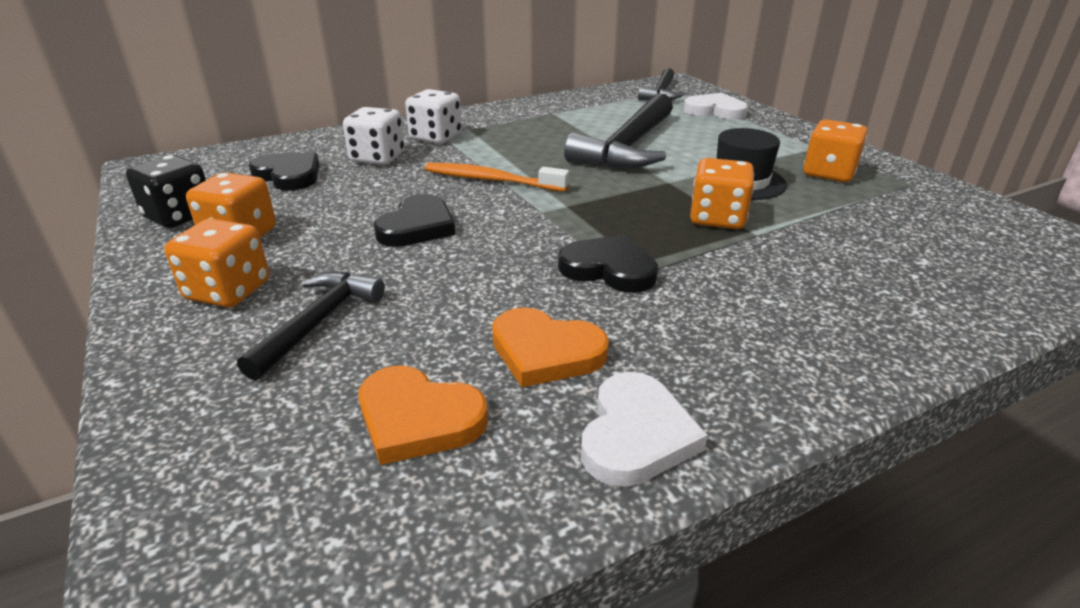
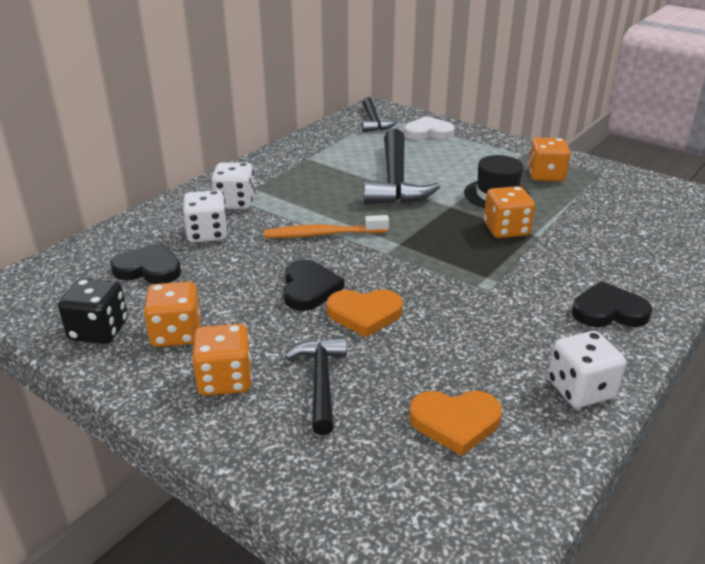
camera: 25 degrees left, 0 degrees up
(545, 352) = (487, 356): orange heart -> orange heart (364, 314)
(609, 269) = (472, 287): black heart -> black heart (608, 311)
(636, 435) = (580, 389): white heart -> white dice

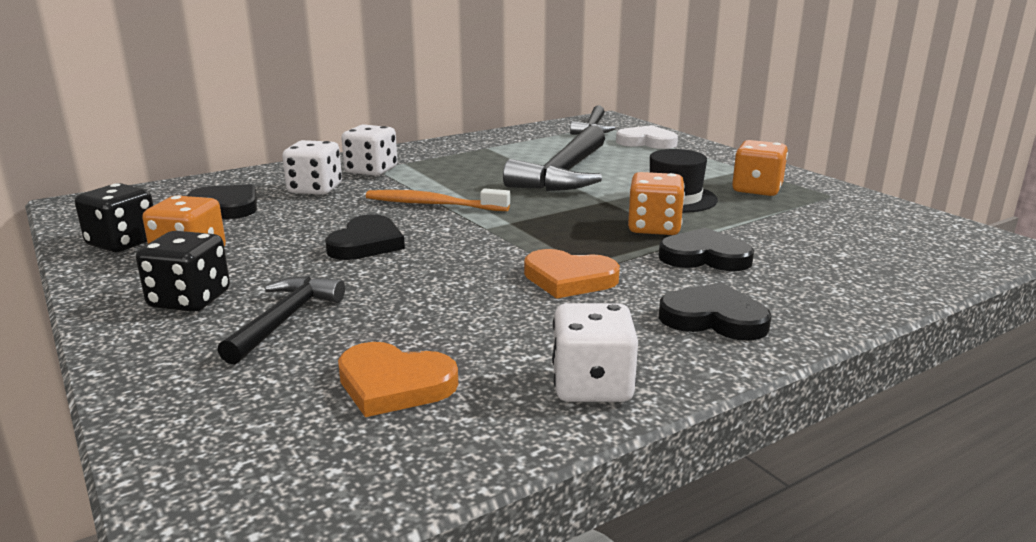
camera: 20 degrees right, 10 degrees down
(225, 380) = (190, 300): orange dice -> black dice
(364, 314) = (401, 272): orange heart -> orange heart (569, 279)
(561, 253) = (704, 257): none -> black heart

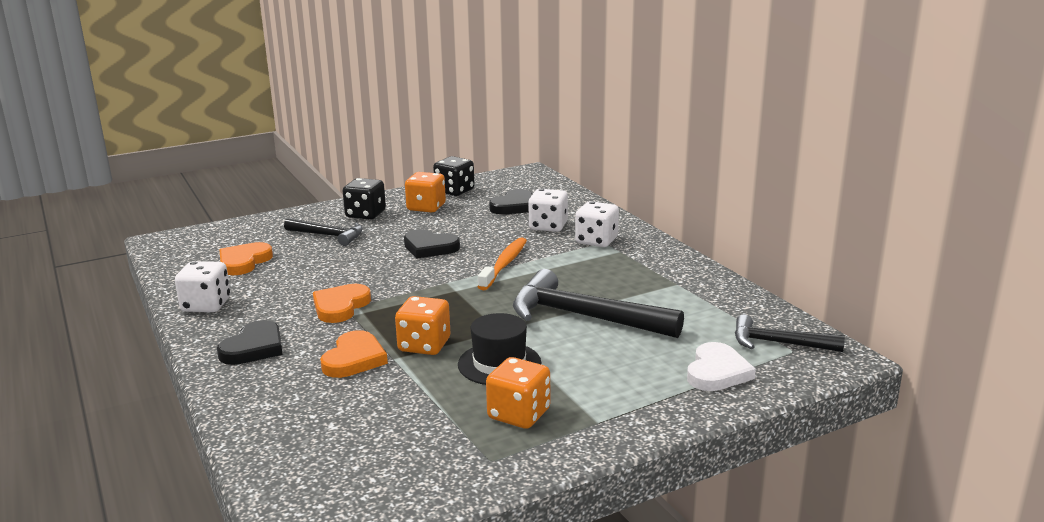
camera: 95 degrees right, 0 degrees up
(704, 257) = (354, 359): black heart -> orange heart

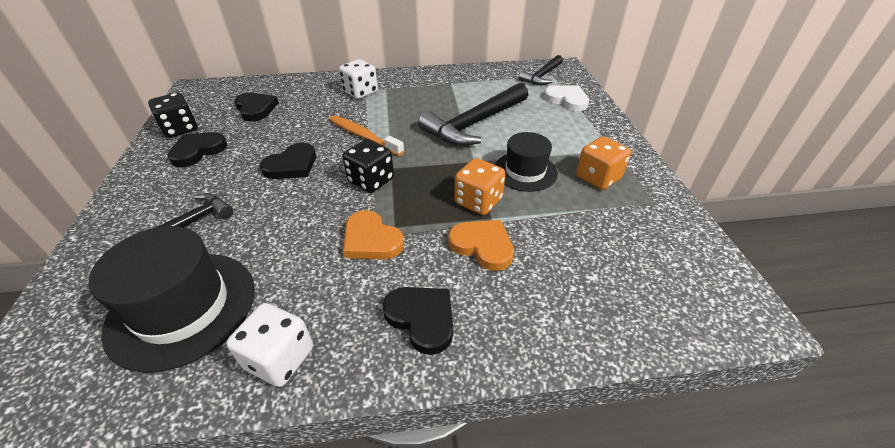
camera: 70 degrees left, 20 degrees up
(244, 262) = (182, 308): orange heart -> black hat
(365, 214) = (163, 190): black dice -> black dice (371, 180)
(426, 207) = (198, 151): orange dice -> black heart
(548, 226) = (314, 104): white dice -> none

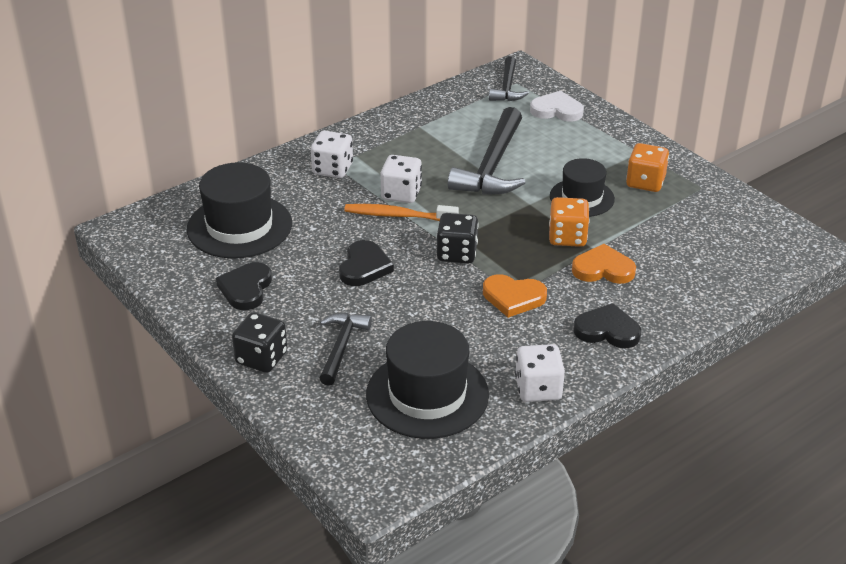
camera: 30 degrees left, 5 degrees down
(180, 129) = (188, 276): black dice -> black dice (261, 358)
(256, 109) = (239, 226): black heart -> black hat
(385, 122) = (401, 194): none -> white dice

